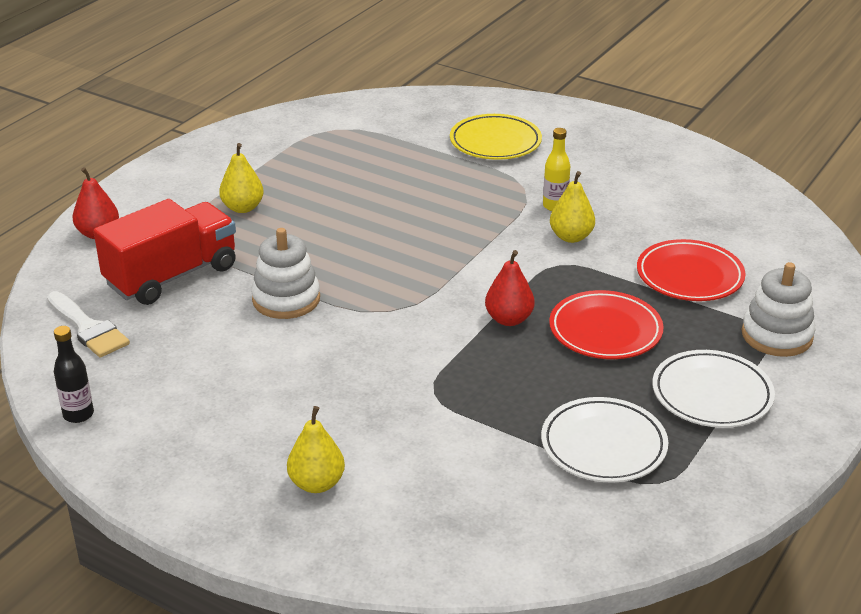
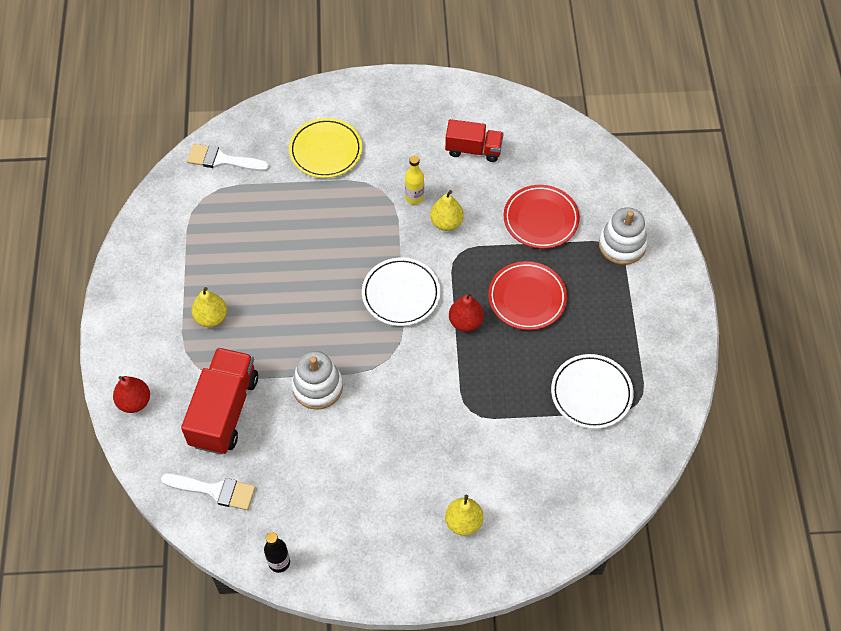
camera: 35 degrees left, 25 degrees up
(384, 113) = (222, 160): none -> white brush
(662, 196) = (473, 150): none -> red truck
(712, 394) = (619, 316): white plate -> white plate (401, 294)

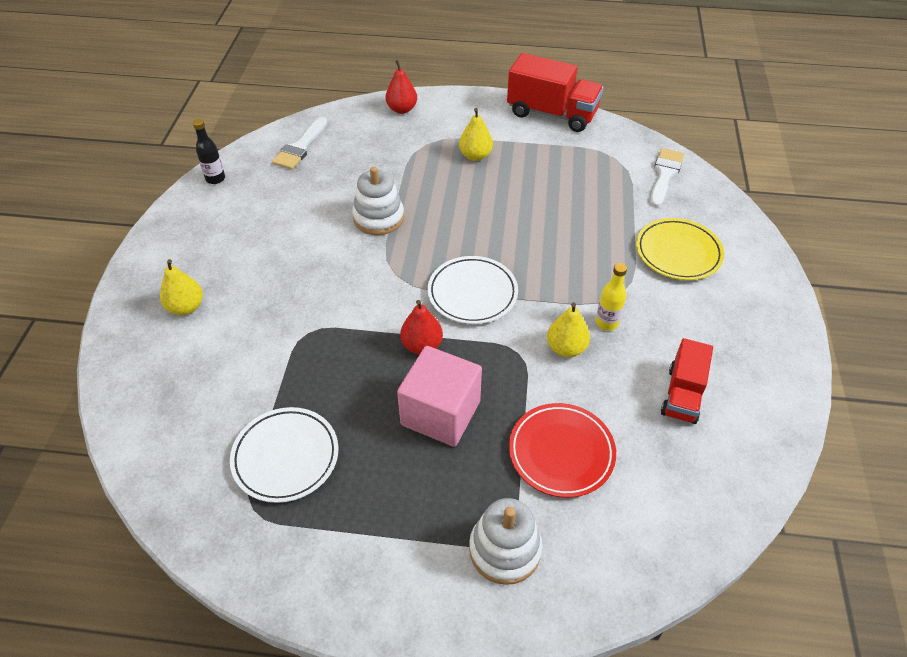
camera: 100 degrees right, 10 degrees down
(224, 411) = (374, 157): red truck -> red truck (552, 114)
(527, 298) = (440, 413): red plate -> pink cube

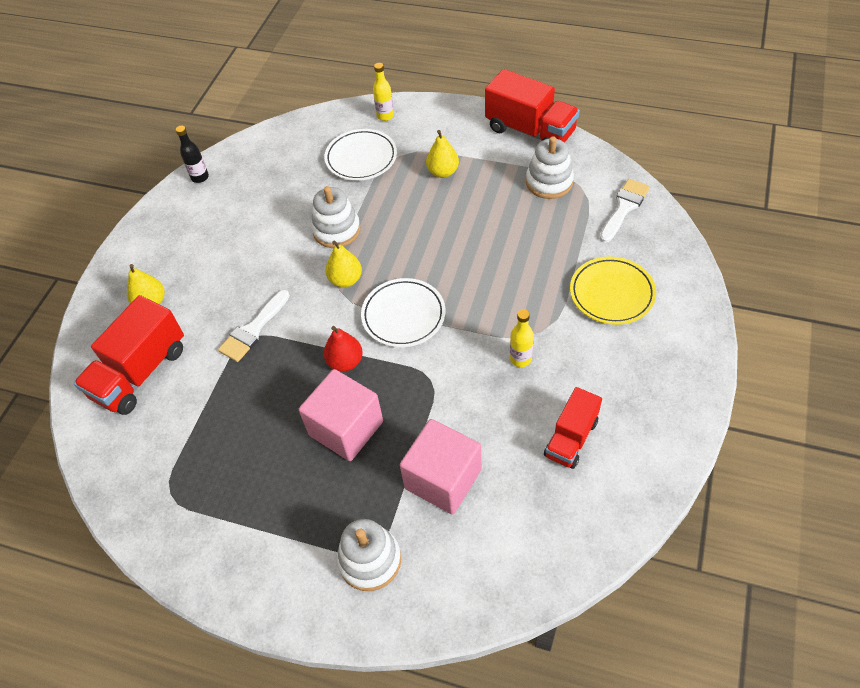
camera: 15 degrees right, 5 degrees up
(188, 381) = (140, 372): none -> red truck
(285, 457) = (206, 451): white plate -> white plate (361, 158)
(300, 147) = (282, 150): white brush -> white brush (253, 330)
(402, 109) = (385, 116): red pear -> yellow bottle
(561, 452) = (443, 479): red plate -> pink cube
(566, 348) = (475, 380): yellow pear -> yellow pear (345, 280)
(584, 157) = (549, 182): none -> white stacking toy

